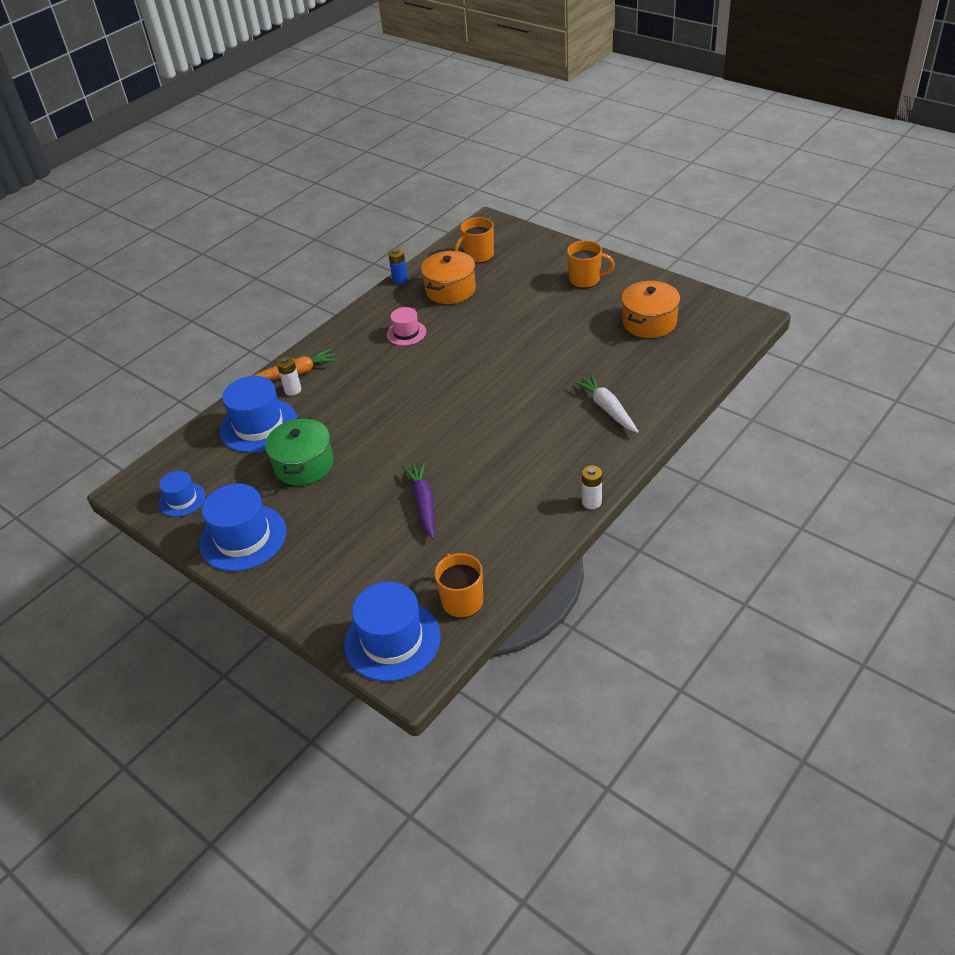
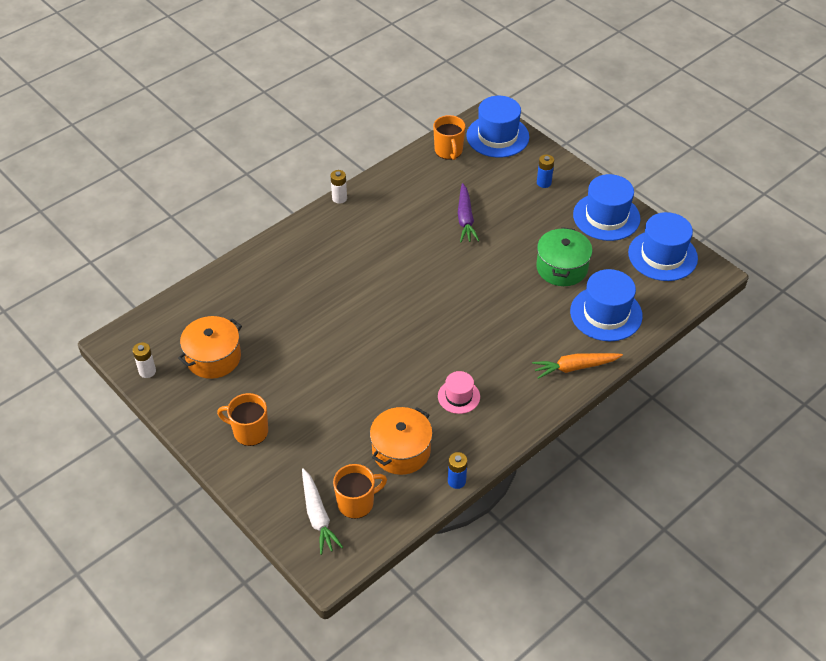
camera: 175 degrees left, 5 degrees up
(182, 499) = (662, 255): blue hat -> blue hat, size x1.79
(293, 390) = (576, 347): white battery -> white battery (147, 371)
(323, 573) = (544, 183): none -> blue battery
(607, 409) = (295, 271): white carrot -> white carrot (318, 516)

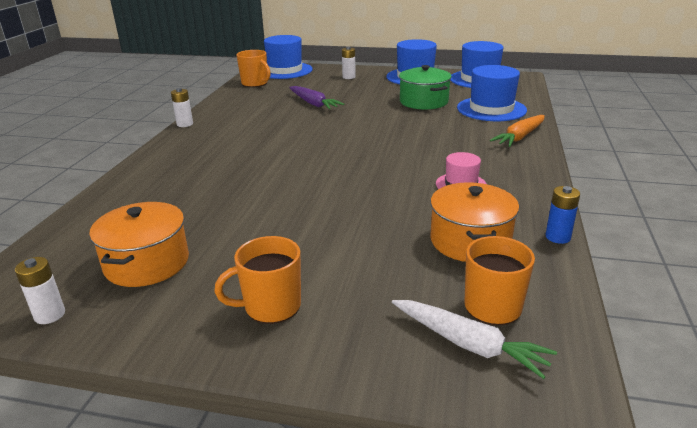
camera: 35 degrees left, 20 degrees down
(544, 183) = (349, 77): blue battery -> white battery

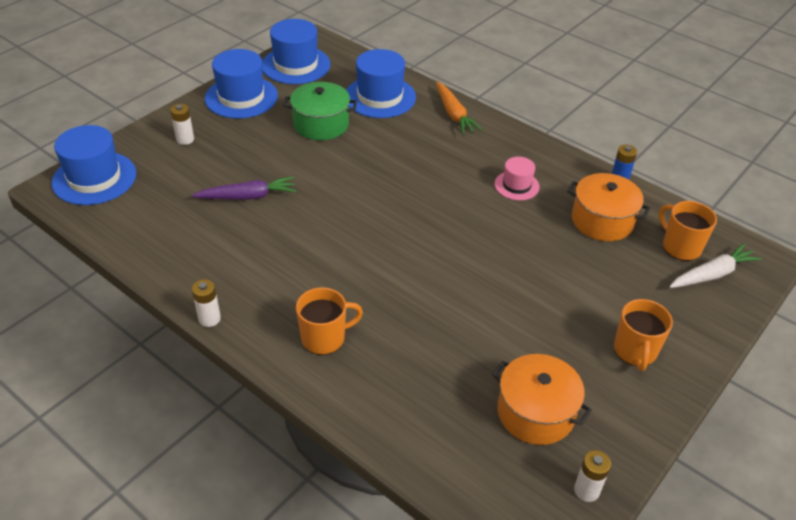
camera: 65 degrees left, 15 degrees up
(255, 83) = (118, 219): orange mug -> orange mug (324, 338)

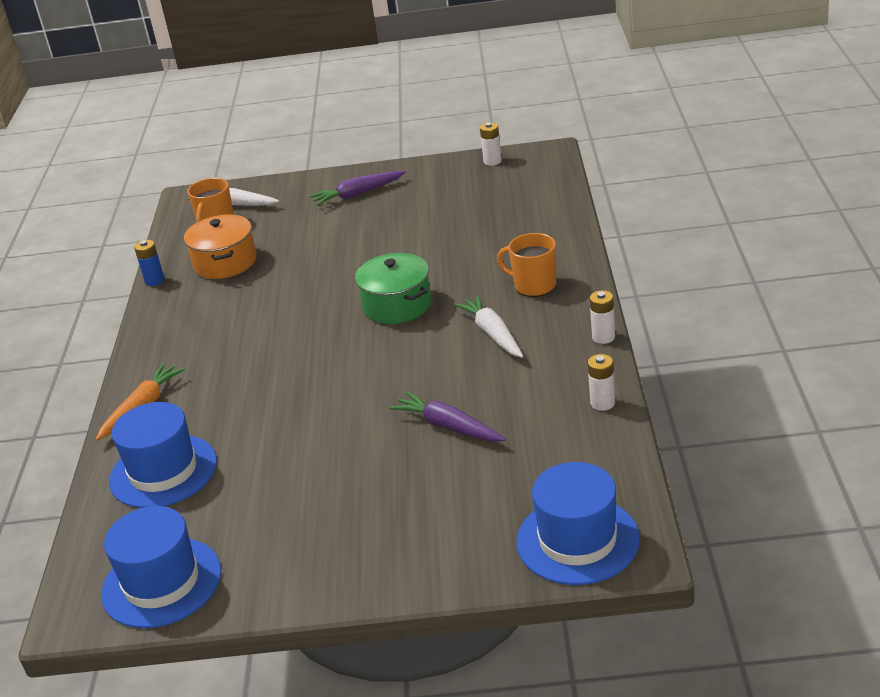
camera: 125 degrees left, 10 degrees down
(185, 139) = (426, 538): white battery -> white battery (602, 403)
(241, 97) = (290, 567): blue hat -> none
(302, 275) = (492, 333): none -> white carrot
(321, 124) = (269, 471): green pot -> green pot (397, 305)
(516, 185) = (226, 315): pink hat -> none
(535, 412) = (464, 196): orange pot -> none
(635, 351) = (357, 194): orange mug -> purple carrot

